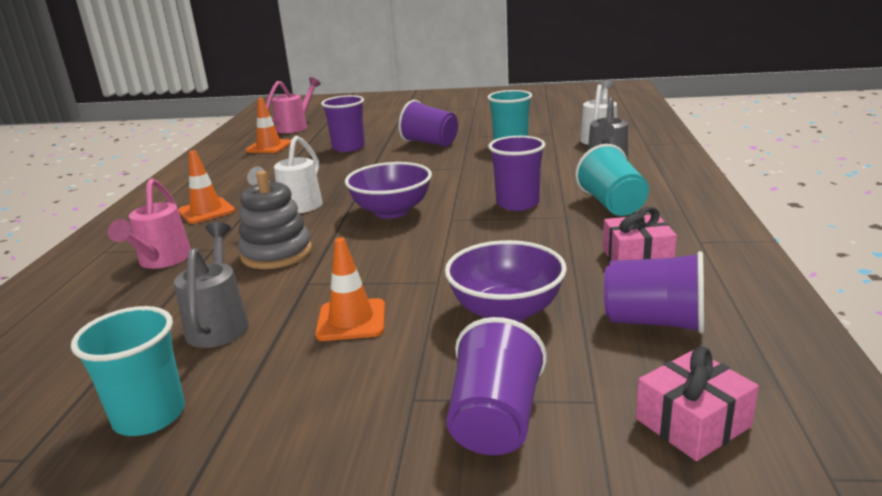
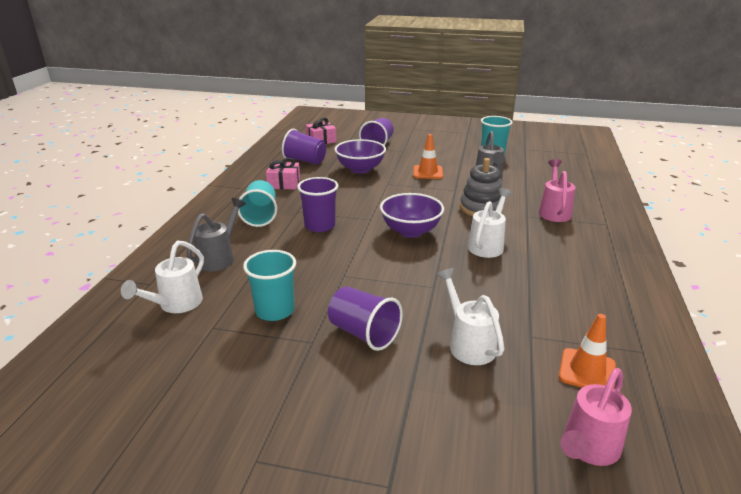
camera: 175 degrees left, 5 degrees up
(206, 211) = (564, 252): orange traffic cone -> none
(348, 147) = (468, 344): purple cup -> white watering can

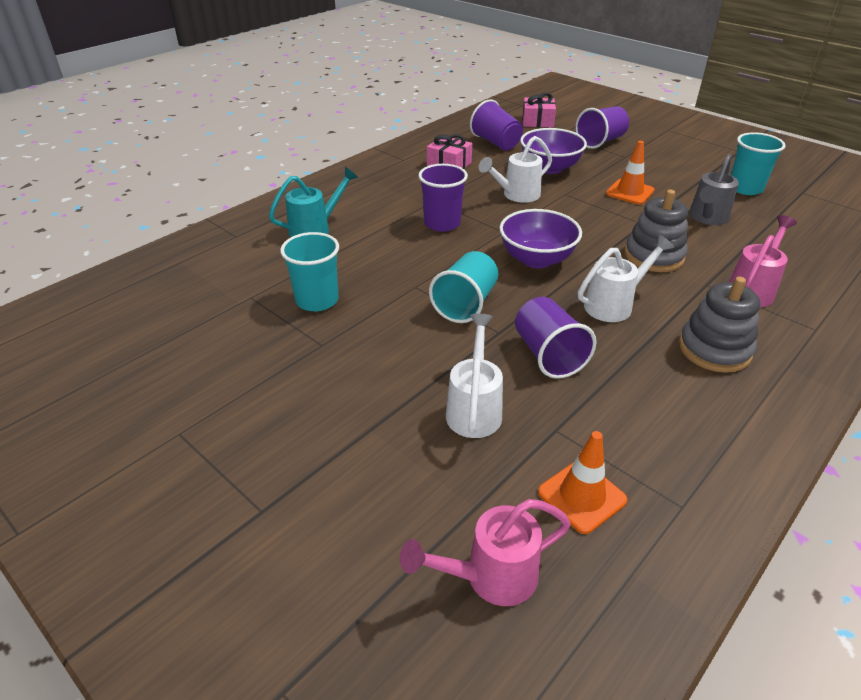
camera: 30 degrees right, 10 degrees up
(176, 305) = (240, 264): white watering can -> white watering can (516, 195)
(219, 258) = (315, 229): grey watering can -> turquoise watering can
(260, 216) = (392, 196): turquoise cup -> turquoise cup (465, 304)
(364, 333) = (377, 355): purple cup -> purple cup (548, 355)
(569, 253) = (714, 349): none -> grey stacking toy

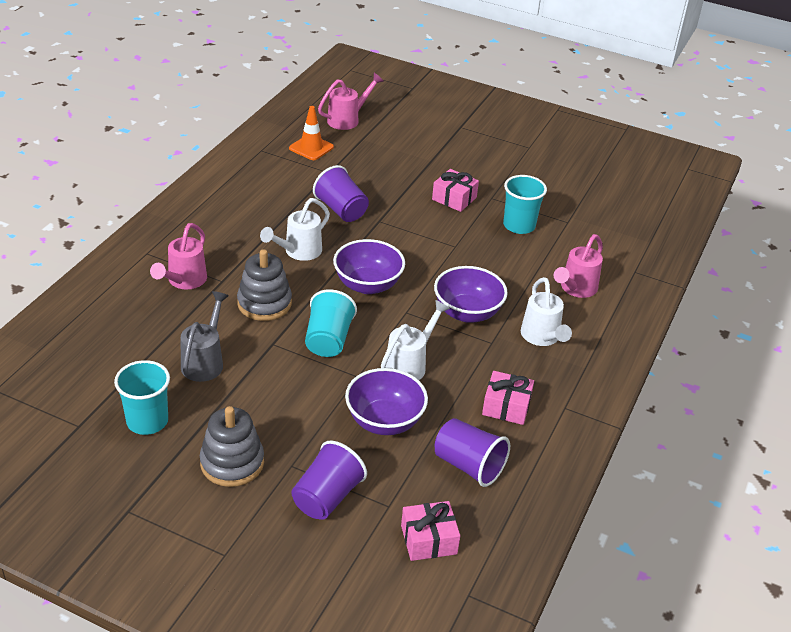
camera: 160 degrees right, 0 degrees up
(315, 229) = (575, 289): turquoise watering can -> pink watering can
(376, 350) = (454, 198): none -> pink gift
(442, 223) = (467, 313): purple cup -> purple bowl
(465, 304) = (410, 237): turquoise cup -> turquoise cup (328, 340)
(474, 409) = (378, 176): white watering can -> white watering can (542, 337)
(629, 192) = (285, 391): orange traffic cone -> none
(714, 349) = (227, 228): grey stacking toy -> grey stacking toy (232, 463)

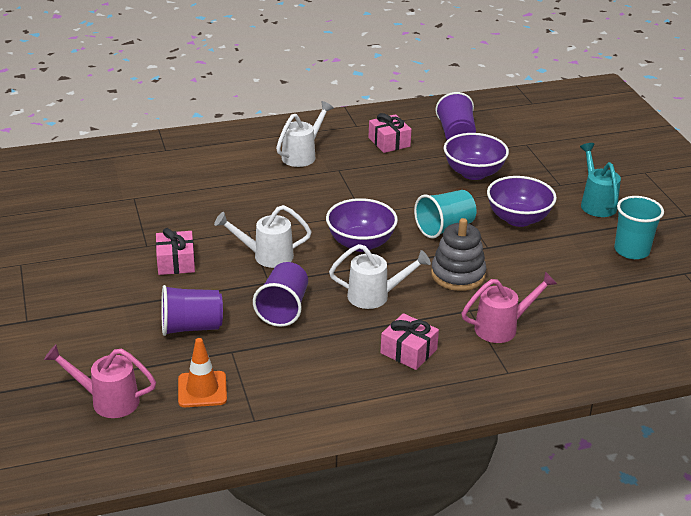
camera: 130 degrees left, 5 degrees down
(205, 361) = (552, 262): grey watering can -> none
(232, 463) = (596, 203): grey stacking toy -> turquoise watering can
(327, 497) = (557, 163): purple cup -> purple cup (191, 327)
(409, 364) = (412, 187): white watering can -> white watering can (266, 256)
(428, 540) = (523, 125): pink gift -> pink gift (408, 351)
(467, 313) = (322, 191): purple bowl -> purple bowl (518, 219)
(519, 225) = (173, 216): turquoise cup -> none
(575, 289) = (225, 163): pink watering can -> none

